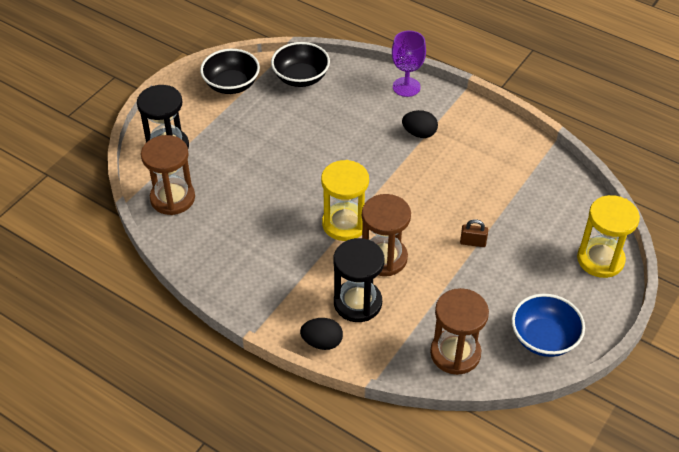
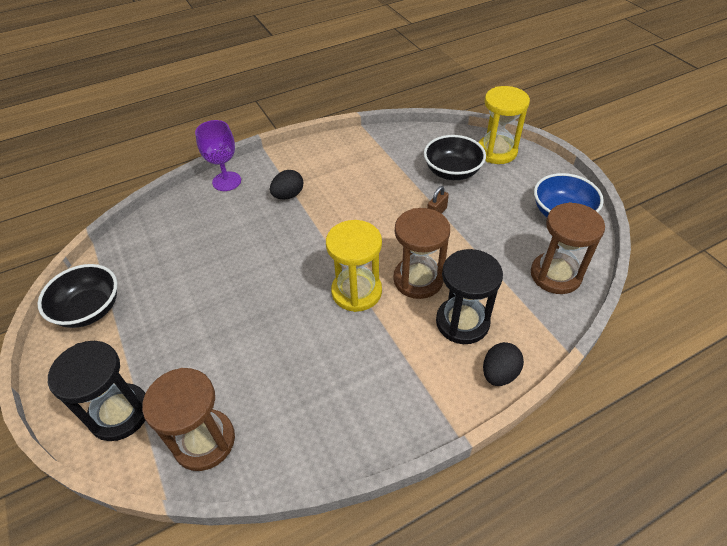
camera: 60 degrees left, 0 degrees up
(301, 78) = (140, 248): black bowl -> black bowl (452, 172)

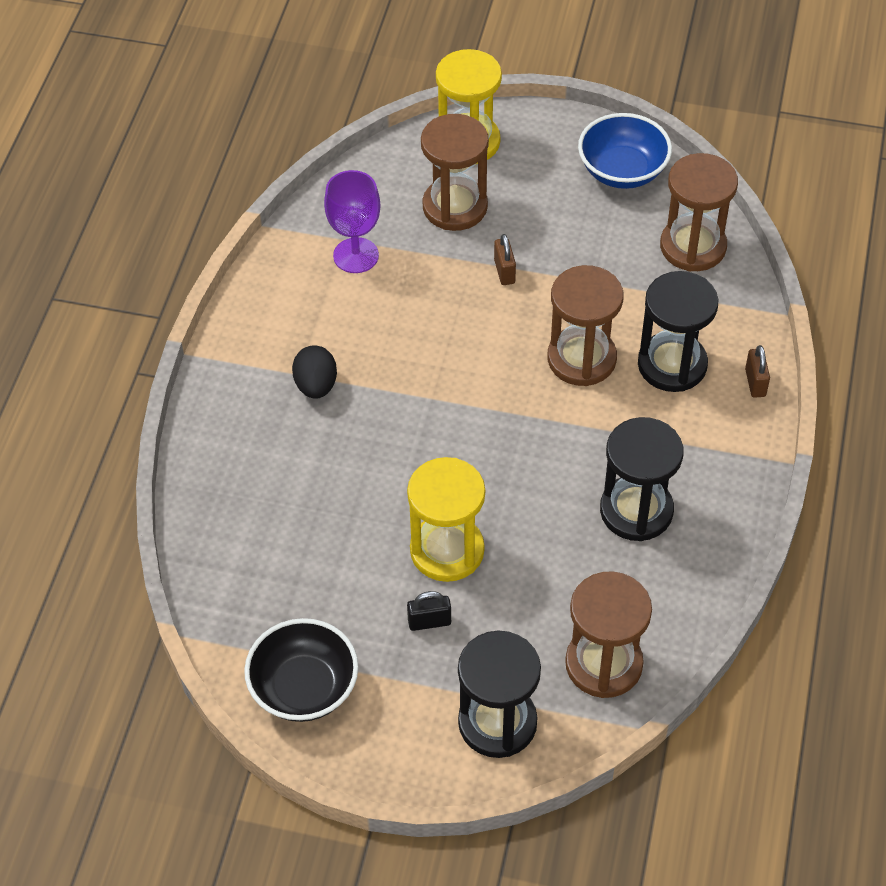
camera: 50 degrees left, 5 degrees up
(173, 333) = (429, 622): none -> black padlock
(227, 181) = (213, 431): purple goblet -> purple goblet (356, 255)
(337, 378) = (636, 511): none -> black hourglass
(356, 291) = (542, 422): yellow hourglass -> yellow hourglass (447, 550)
(452, 172) = (455, 207): black bowl -> brown hourglass
(499, 373) = (755, 382): black egg -> brown padlock

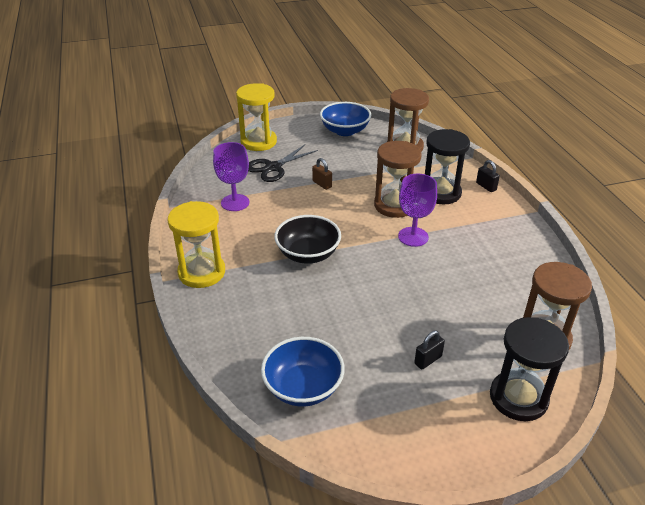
camera: 30 degrees left, 15 degrees down
(256, 585) = (303, 387): none -> blue bowl
(304, 688) = (383, 435): black bowl -> black bowl (308, 254)
(316, 385) = (258, 267): black egg -> none
(447, 550) = (404, 318): yellow hourglass -> yellow hourglass (202, 272)
(455, 207) = (273, 167): brown hourglass -> black scissors
(563, 427) = (413, 237): none -> purple goblet
(636, 511) = (486, 259): black hourglass -> none
(755, 382) = (486, 186): brown padlock -> black padlock

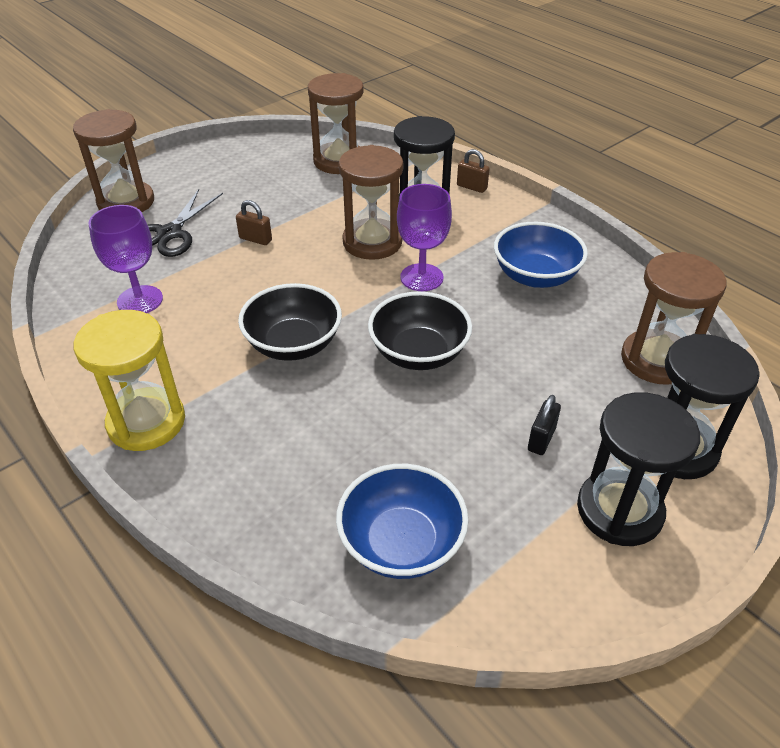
camera: 25 degrees left, 5 degrees up
(258, 142) = (126, 202): yellow hourglass -> brown hourglass
(345, 131) = (245, 158): blue bowl -> blue bowl (535, 276)
(381, 283) = (419, 353): none -> black bowl
(451, 420) = (619, 510): none -> black hourglass
(486, 186) = (471, 187): black padlock -> brown padlock

